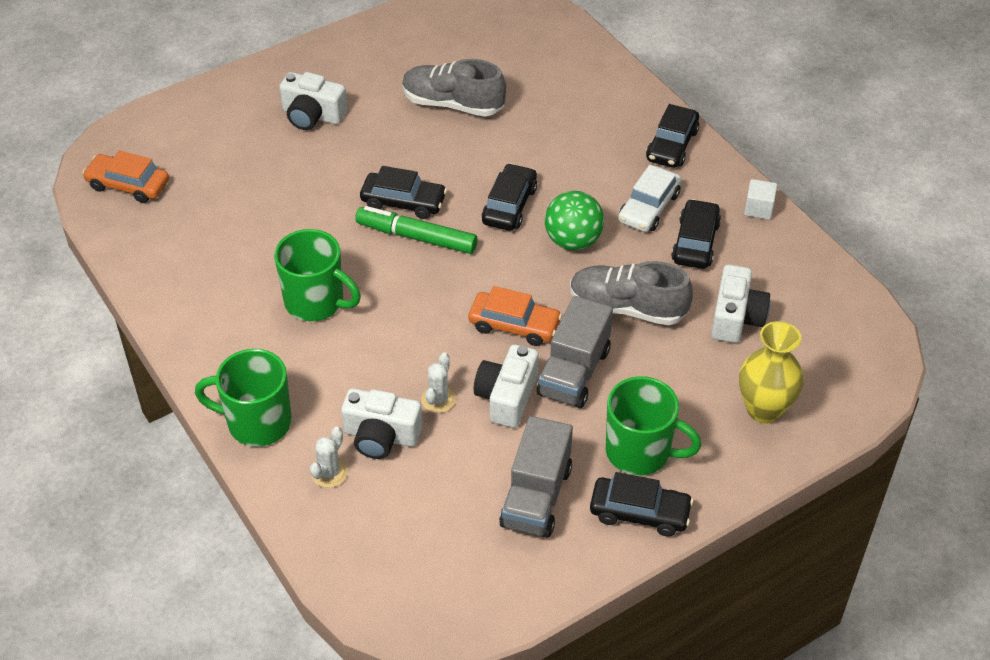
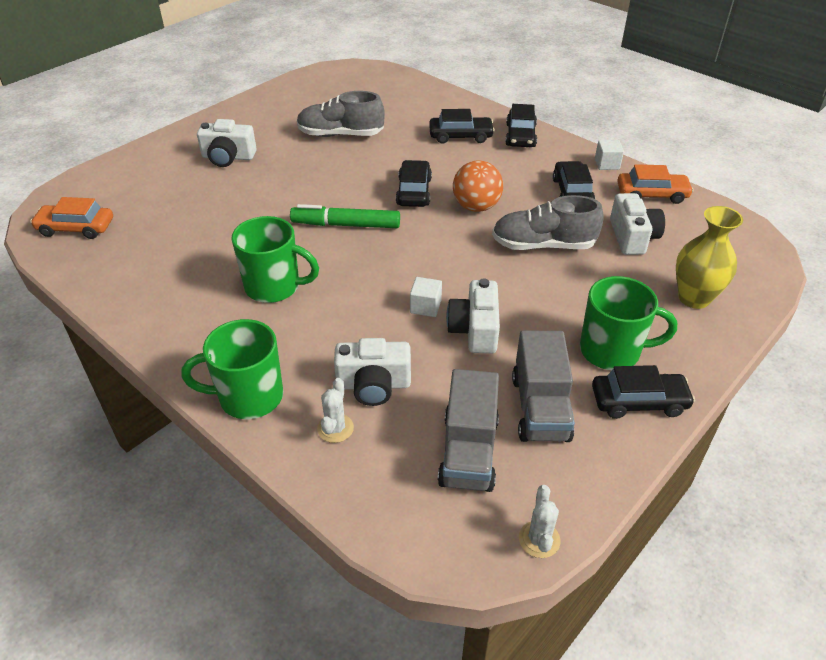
camera: 15 degrees left, 5 degrees down
(403, 202) = (325, 203): black car -> black car (460, 136)
(438, 399) = (415, 343): white cactus -> white cactus (539, 539)
(466, 359) = (425, 306): none -> white cube
(514, 325) = (456, 274): orange car -> orange car (652, 194)
(573, 241) = (476, 207): green ball -> orange ball
(574, 372) = (523, 300): grey truck -> grey truck (468, 452)
(649, 207) = (524, 176): white car -> none

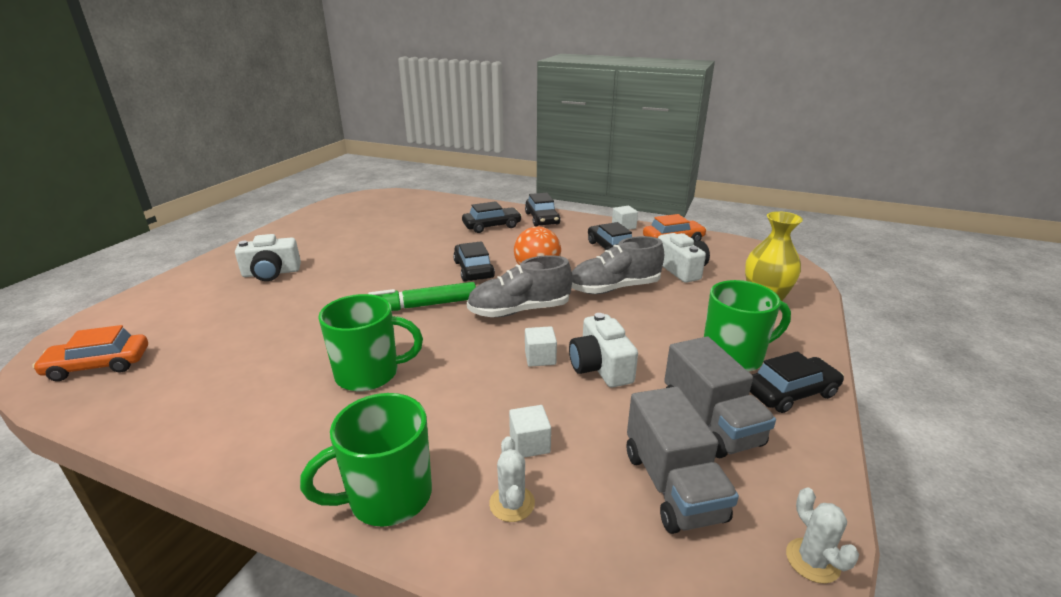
camera: 20 degrees left, 15 degrees down
(340, 134) = (381, 240): grey shoe -> grey shoe (519, 310)
(373, 385) = (529, 444): white camera -> white cube

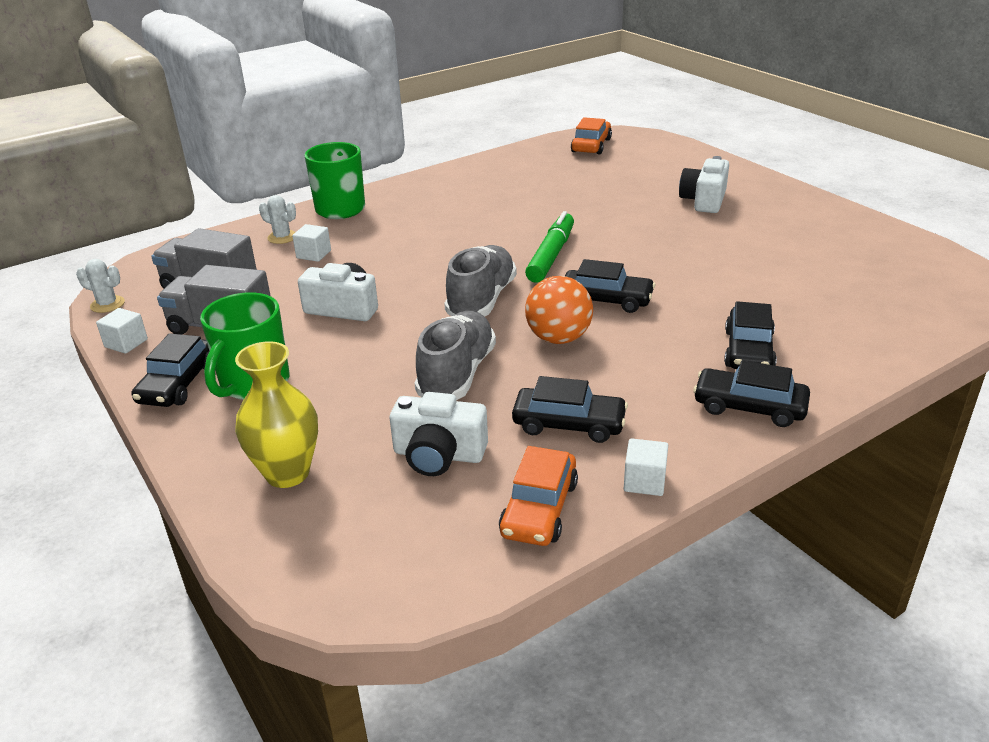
camera: 125 degrees right, 5 degrees up
(369, 374) = (467, 219): green mug -> none
(540, 358) = (394, 286): white cube -> white cube (126, 343)

